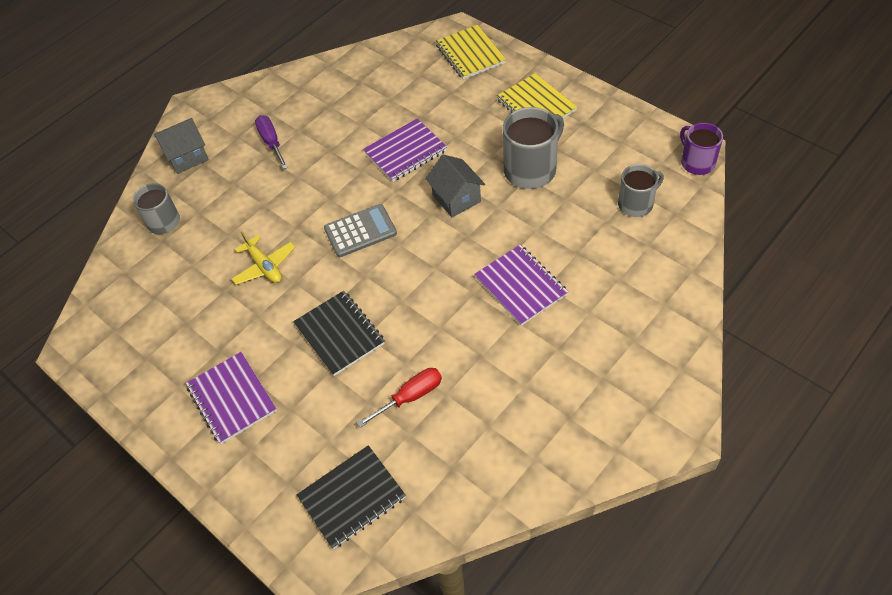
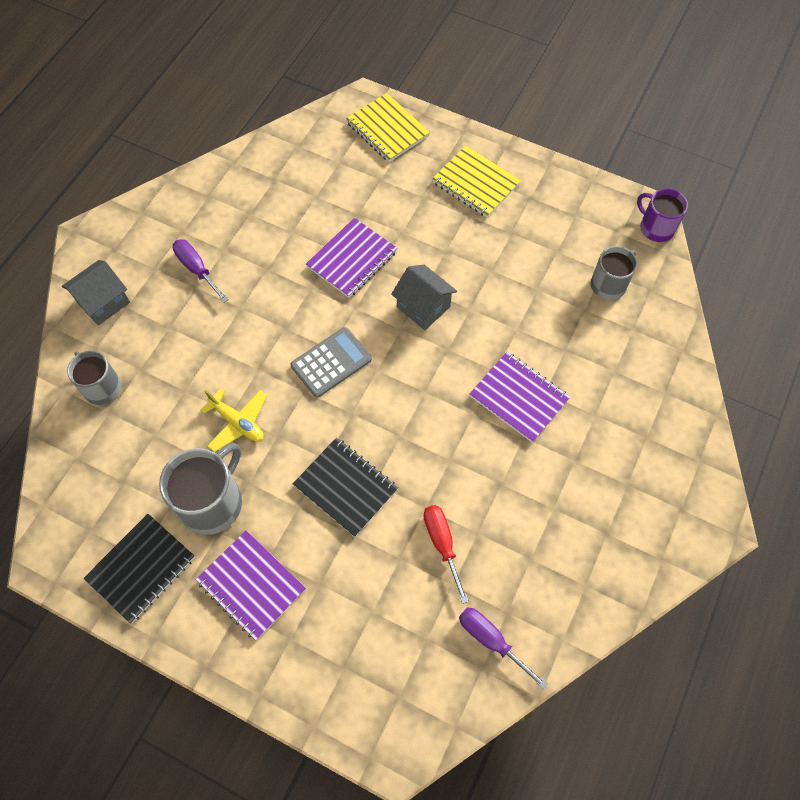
camera: 20 degrees left, 10 degrees up
(352, 497) = (415, 668): black notebook -> black notebook (141, 568)
(410, 397) = (442, 544): red screwdriver -> red screwdriver turned 60 degrees counterclockwise
(429, 488) = (491, 640): none -> purple screwdriver
(531, 169) = (492, 261): grey mug -> grey mug (212, 502)

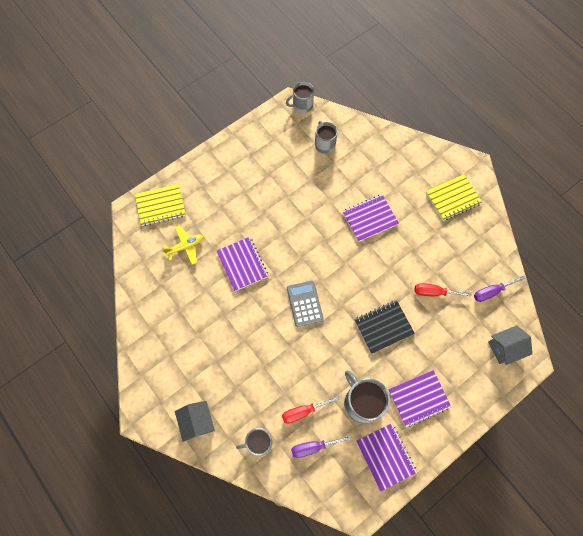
camera: 65 degrees left, 5 degrees up
(141, 568) = (385, 456): black notebook -> purple notebook
(167, 426) = (303, 411): none -> red screwdriver
(197, 269) = (203, 355): purple screwdriver -> purple screwdriver (313, 447)
(238, 422) = (319, 370): yellow plane -> yellow plane (185, 246)
(423, 307) = (293, 240): grey house -> grey house (504, 348)
(475, 183) = (226, 176): yellow notebook -> yellow notebook (452, 198)
(656, 228) = (302, 105): purple mug -> grey mug

